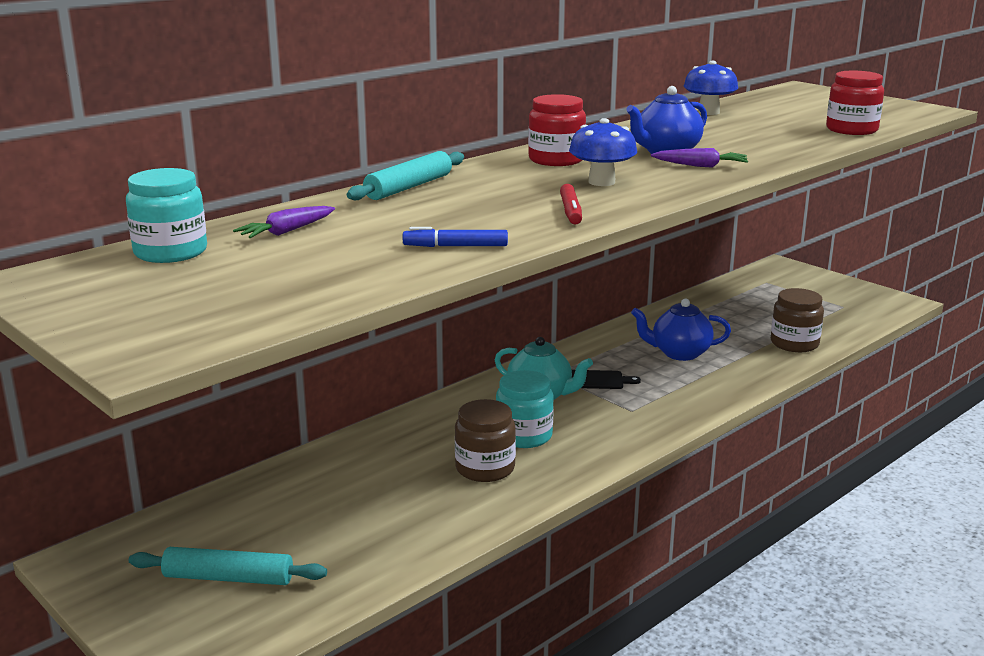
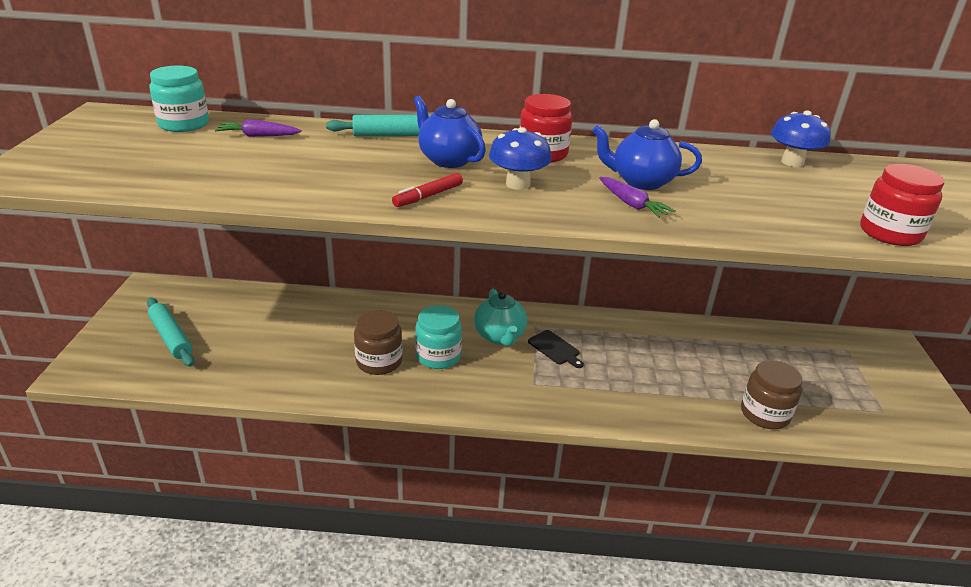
camera: 45 degrees right, 10 degrees up
(455, 246) = (295, 187): blue marker -> none
(679, 353) = (652, 364): blue teapot -> blue teapot (448, 160)

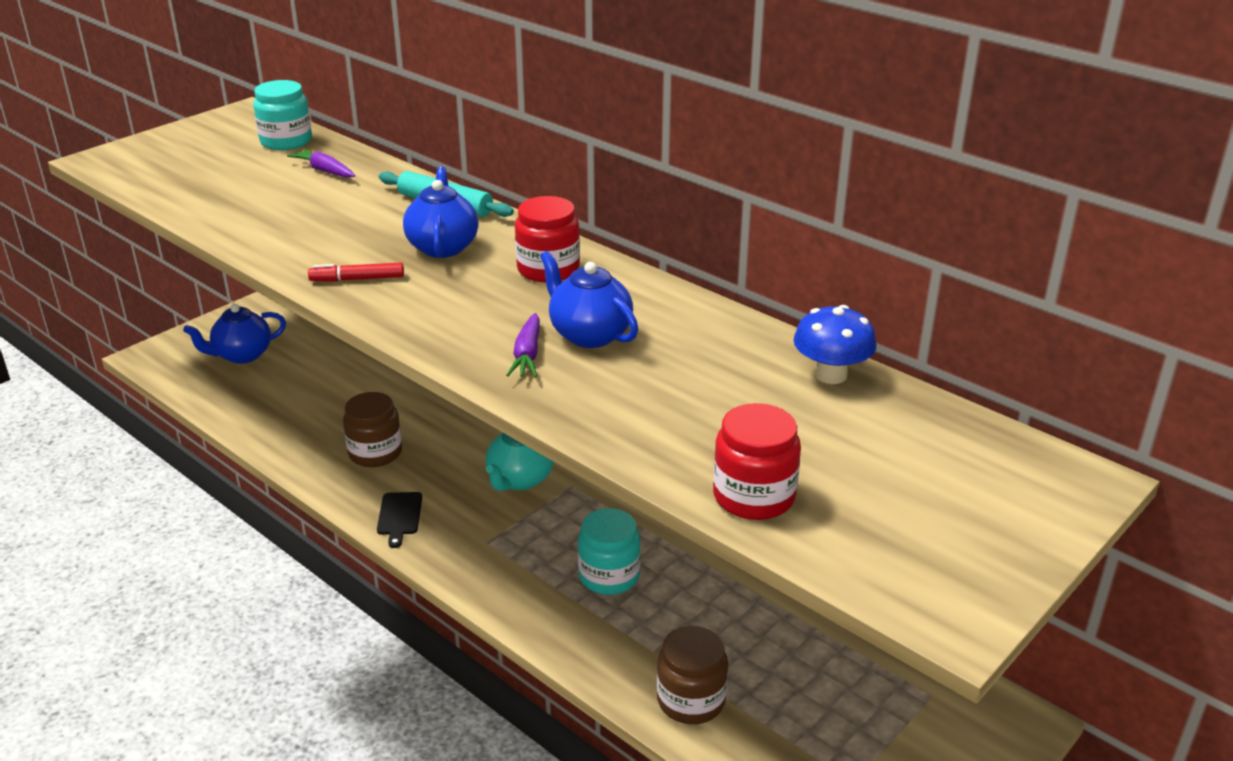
camera: 40 degrees right, 0 degrees up
(171, 337) = (242, 355): turquoise rolling pin -> blue teapot
(438, 356) = (434, 472): turquoise jar -> turquoise jar (609, 576)
(518, 184) = (459, 294): blue mushroom -> none
(555, 349) = (559, 518): black cutting board -> black cutting board (399, 516)

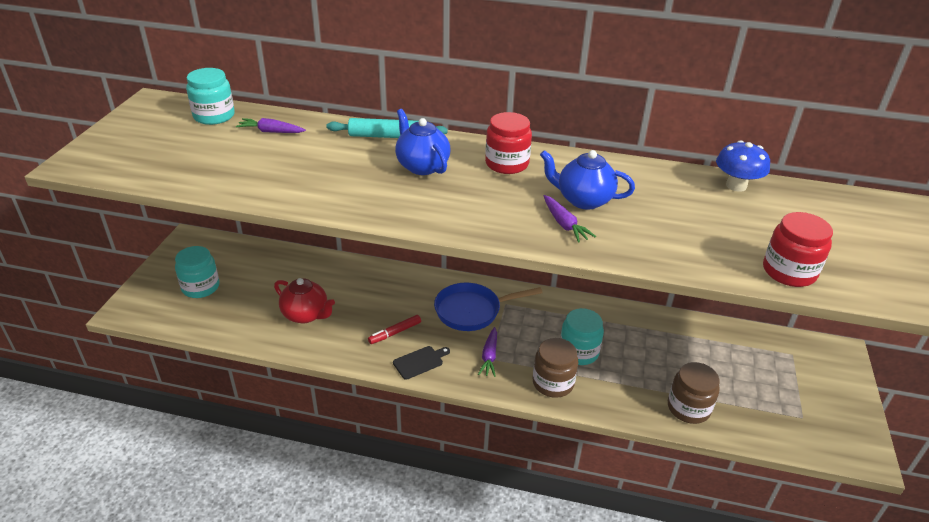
camera: 30 degrees left, 5 degrees up
(242, 355) = (200, 287): blue teapot -> turquoise jar
(323, 420) = (306, 315): none -> red teapot
(357, 279) = (392, 204): red marker -> red marker (395, 333)
(375, 453) = (363, 325): brown jar -> brown jar (553, 383)
(399, 516) = (420, 362): black cutting board -> black cutting board turned 90 degrees counterclockwise
(488, 540) = (489, 356): none -> purple carrot
(519, 480) = (472, 311): turquoise teapot -> blue pan

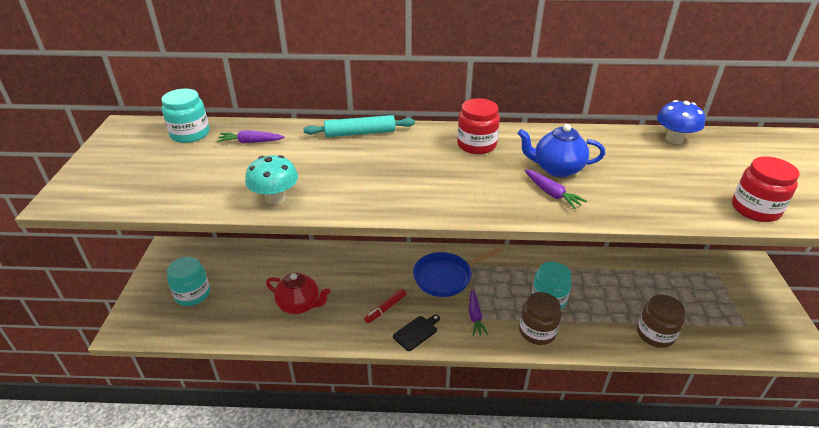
camera: 10 degrees left, 0 degrees up
(274, 190) = (275, 198): none -> turquoise mushroom
(422, 166) = (403, 157): blue teapot -> none

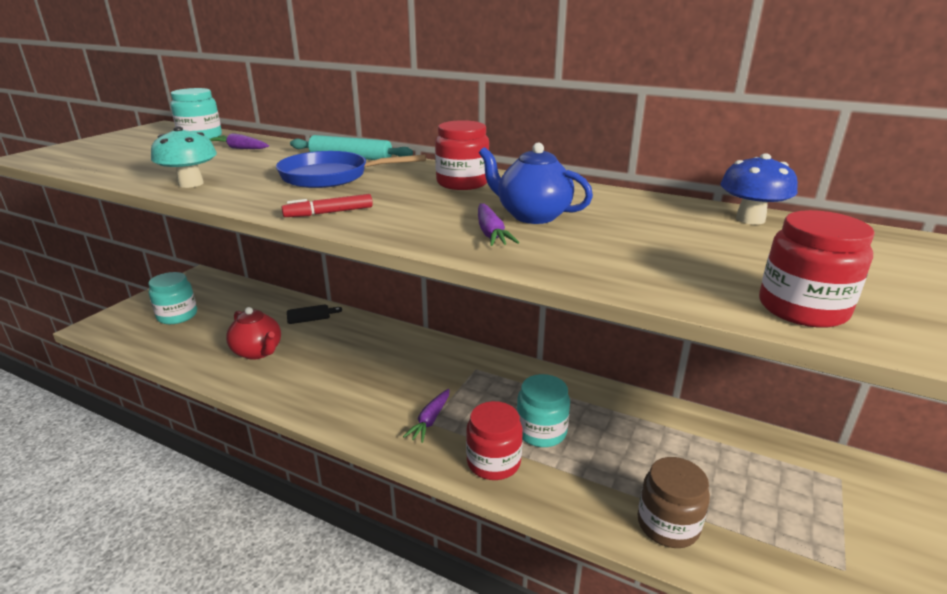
camera: 25 degrees right, 10 degrees down
(385, 308) = (338, 381): red marker -> red marker (329, 213)
(416, 332) = (347, 414): black cutting board -> black cutting board (310, 314)
(446, 277) = (434, 371): blue pan -> blue pan (330, 176)
(537, 331) = (493, 462): brown jar -> red jar

